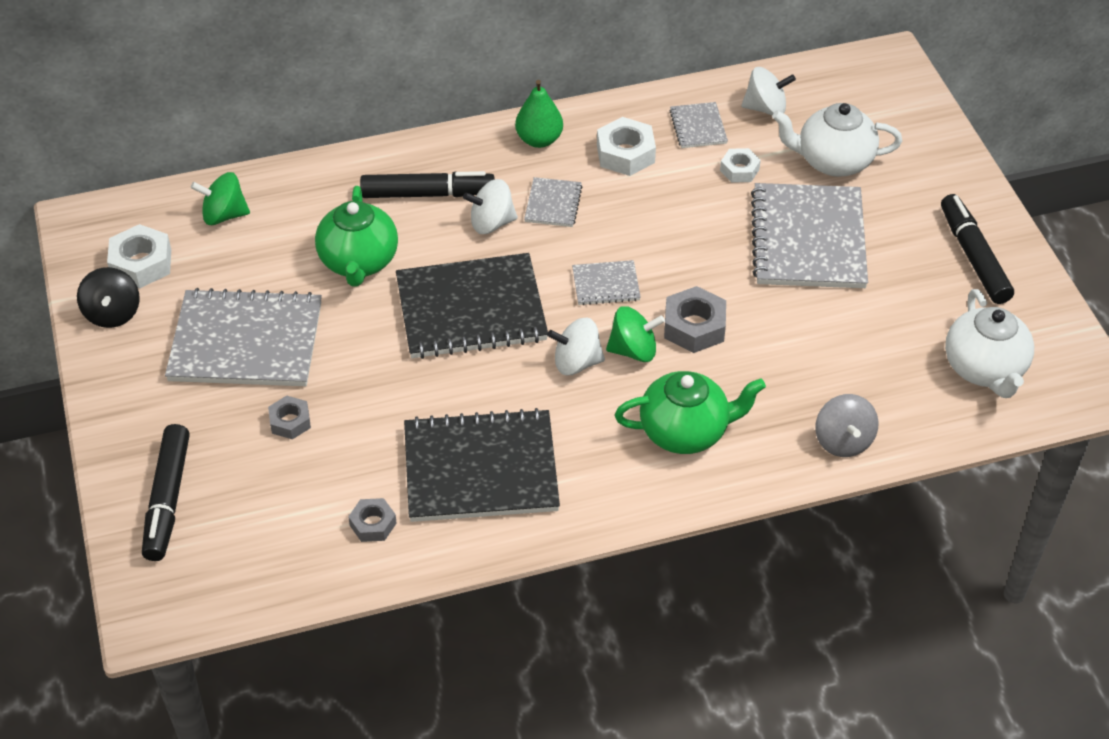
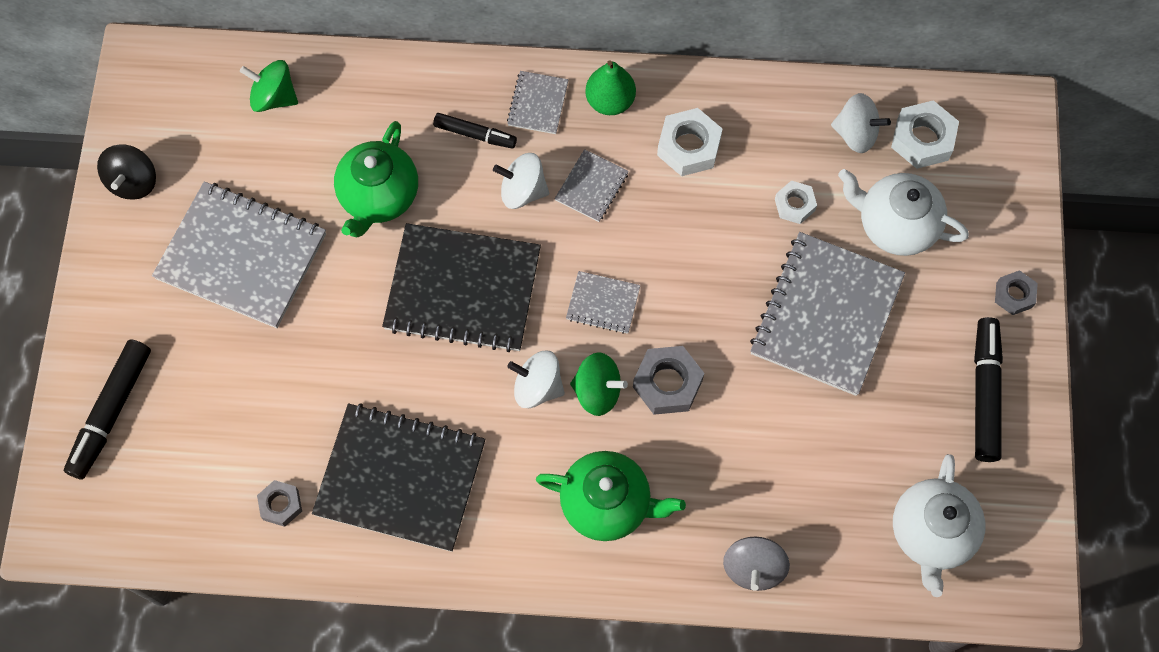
camera: 20 degrees right, 20 degrees up
(141, 263) = (178, 131): white nut -> white nut (922, 139)
(290, 422) = (248, 363): grey nut -> grey nut (1014, 295)
(428, 194) = (475, 134): black marker -> black marker, size x0.62
(698, 127) = (776, 136): grey notebook -> grey notebook (538, 103)

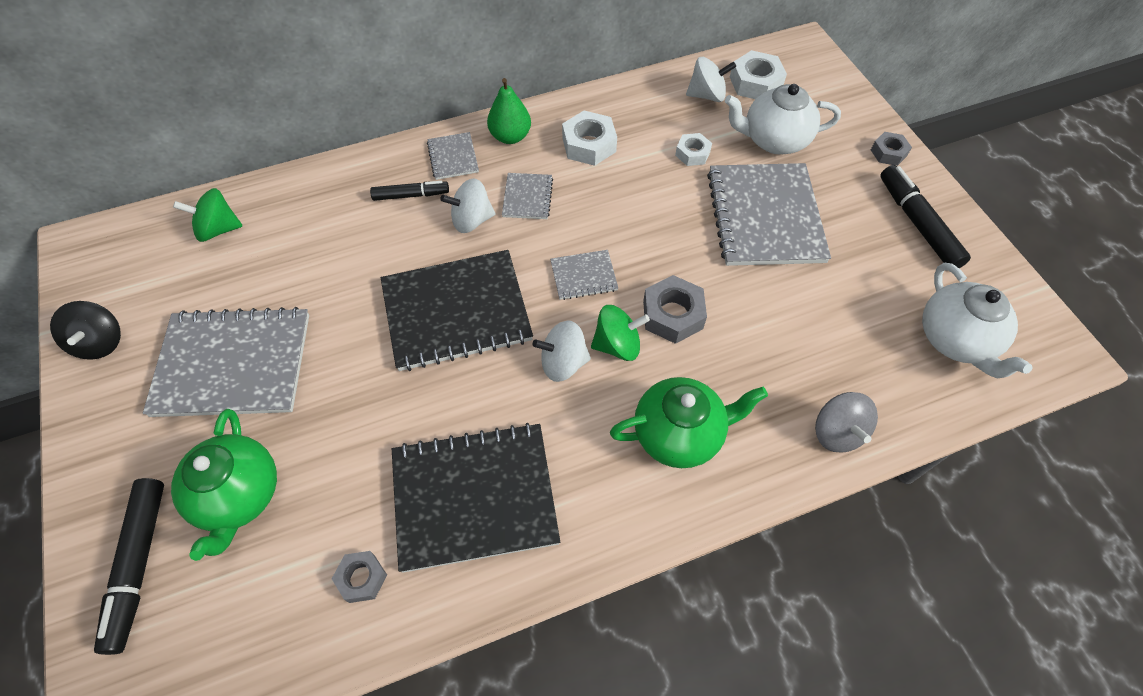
camera: 25 degrees left, 10 degrees down
(378, 197) = (346, 269): green teapot -> green teapot (239, 496)

